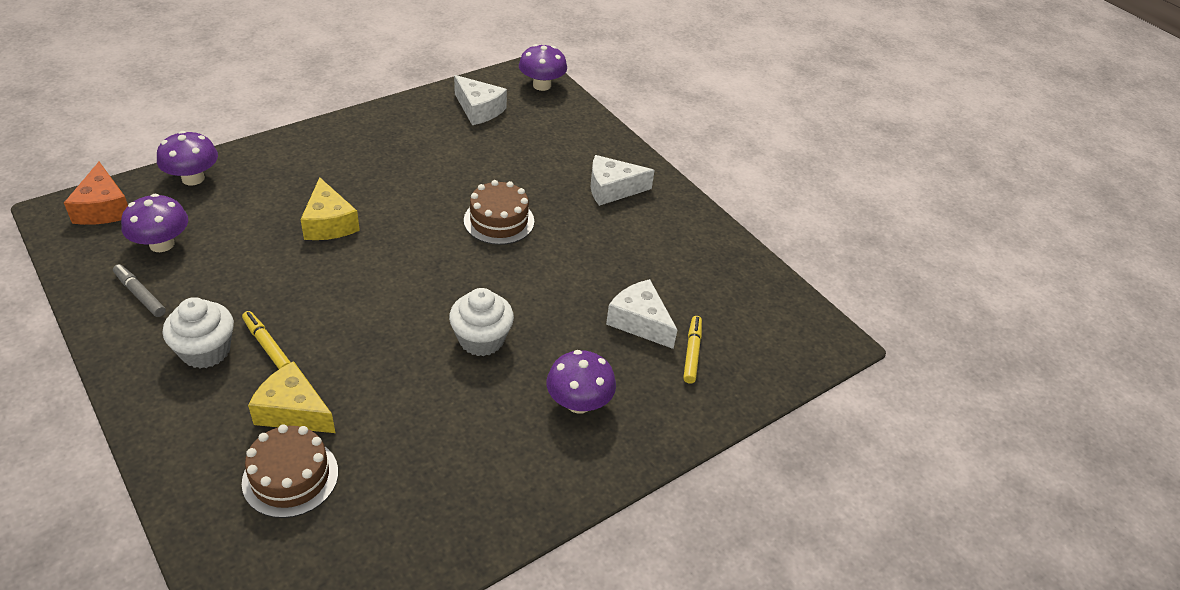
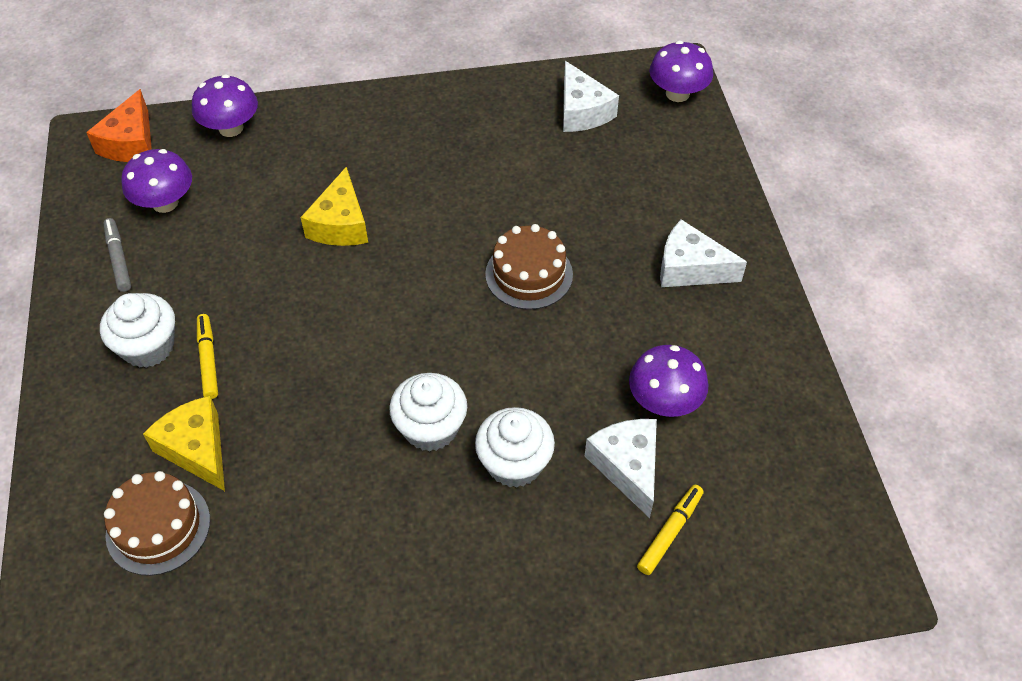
camera: 30 degrees right, 10 degrees up
(558, 344) = (514, 463): none -> white cupcake
(579, 403) = (498, 550): purple mushroom -> purple mushroom (664, 401)

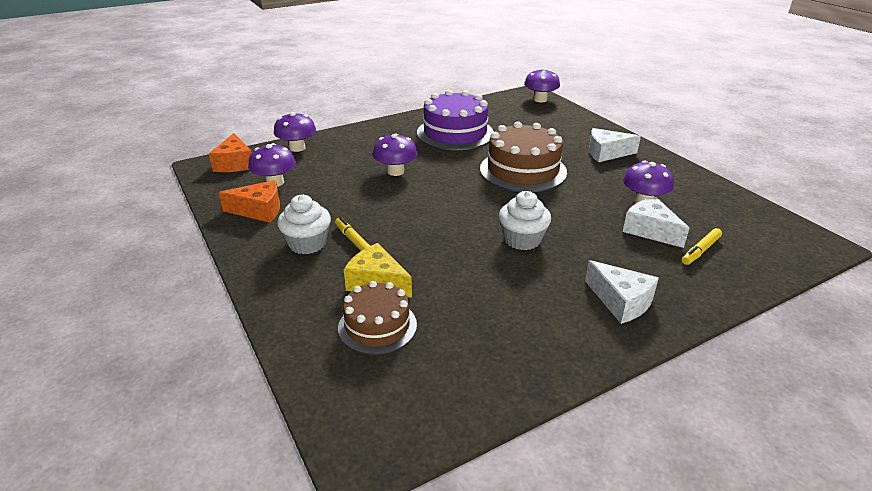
camera: 20 degrees left, 20 degrees down
(118, 259) = (259, 210): grey marker -> orange cheese
(340, 224) = (395, 171): yellow cheese -> purple mushroom
(481, 151) = (455, 133): none -> purple cake
(514, 463) = (585, 243): white cupcake -> none
(529, 274) = (523, 170): brown cake -> brown cake, size x1.60
(582, 111) = (497, 112): white cheese -> white cheese (621, 301)
(670, 532) = (700, 251): yellow marker -> yellow marker turned 150 degrees counterclockwise

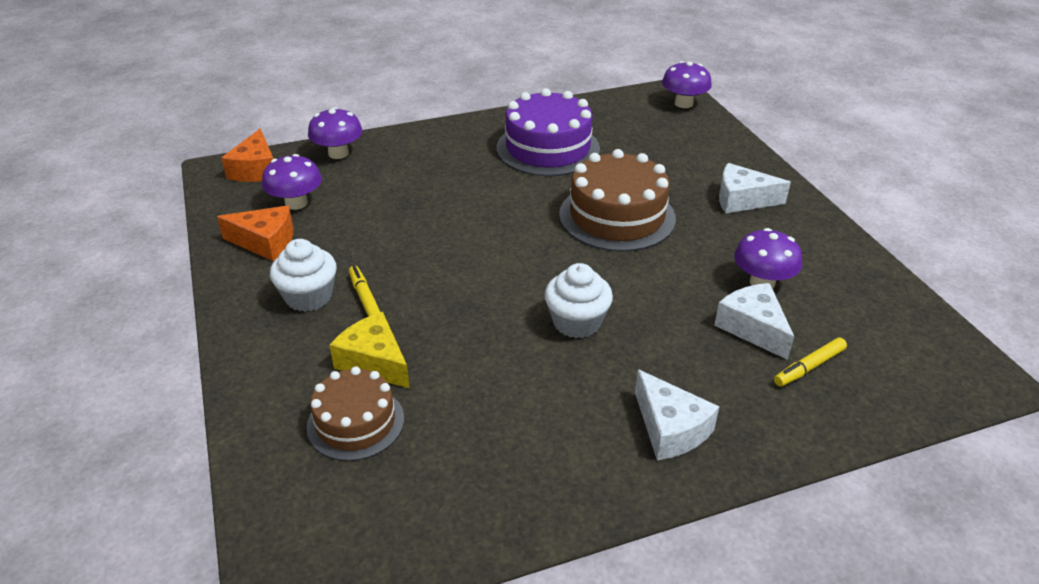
camera: 10 degrees right, 5 degrees up
(395, 171) = (450, 201): purple mushroom -> none

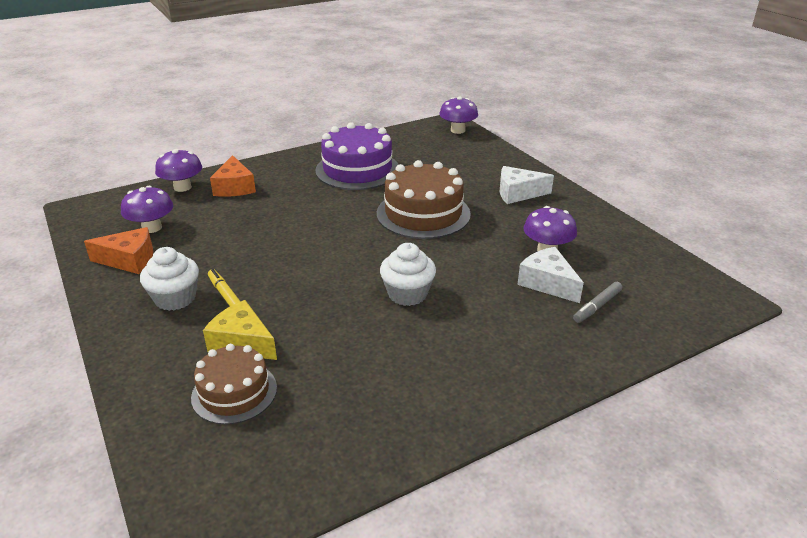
camera: 10 degrees left, 5 degrees down
(256, 169) = (112, 205): orange cheese -> orange cheese (234, 187)
(670, 428) = (500, 364): white cheese -> none
(809, 367) = (597, 306): yellow marker -> grey marker

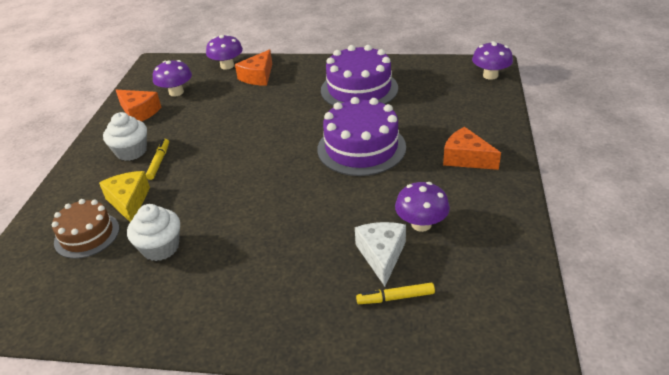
camera: 40 degrees right, 5 degrees up
(407, 294) = (266, 214): white cupcake -> white cupcake (160, 247)
(423, 213) = (361, 148): brown cake -> purple cake
(518, 193) = (466, 158): white cheese -> orange cheese
(597, 306) = (395, 298): grey marker -> yellow marker

